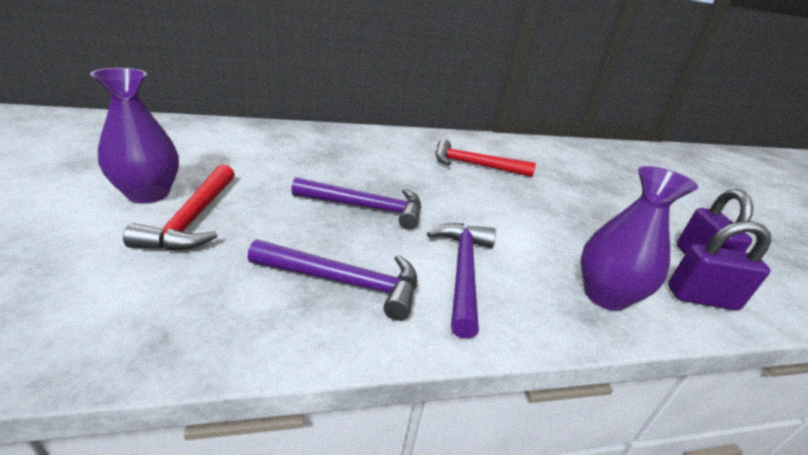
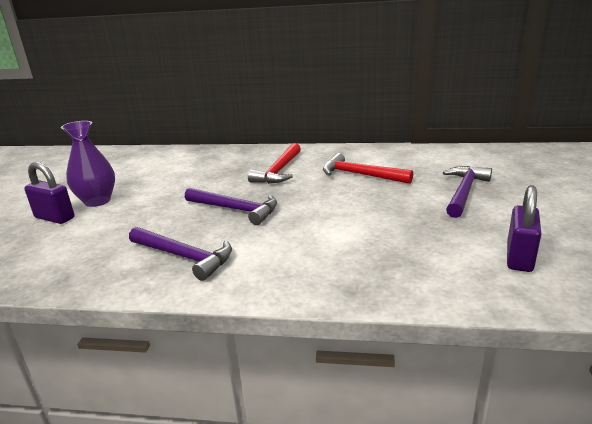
camera: 25 degrees right, 5 degrees down
(193, 218) = (115, 216): red hammer -> red hammer (279, 171)
(463, 271) = (275, 254): purple hammer -> purple hammer (464, 192)
(605, 296) = (383, 278): purple vase -> none
(701, 298) = (482, 286): purple padlock -> purple padlock (55, 218)

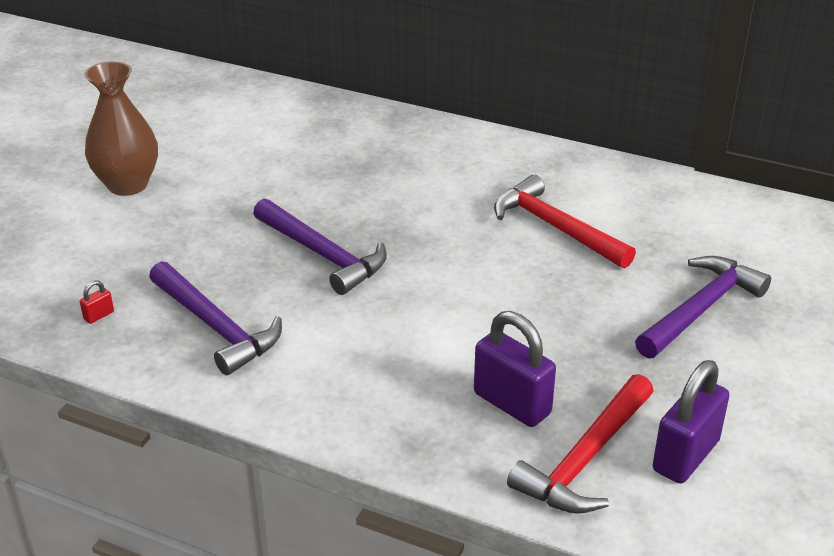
camera: 15 degrees right, 10 degrees up
(55, 218) = (60, 205): purple padlock -> purple padlock (512, 403)
(97, 201) = (127, 185): purple vase -> brown vase
(99, 267) = (99, 315): none -> red padlock
(279, 171) = (427, 185): red hammer -> red hammer (585, 459)

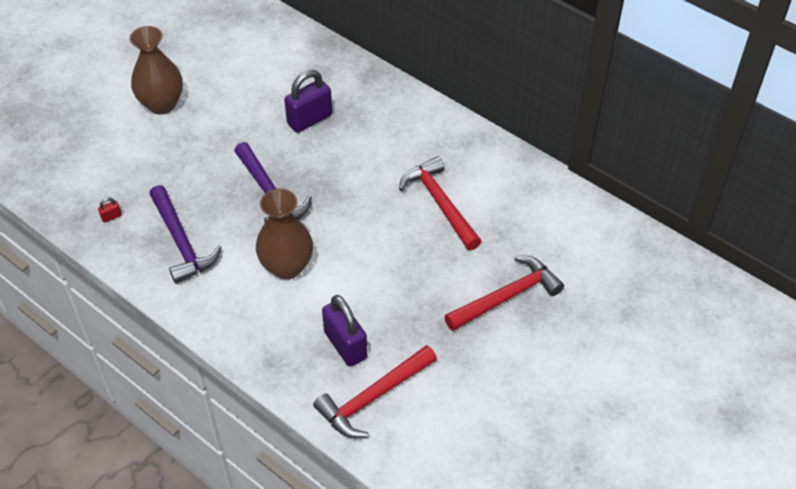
camera: 15 degrees right, 15 degrees up
(382, 328) = (287, 266): none -> brown vase
(686, 456) = (438, 410): purple padlock -> purple padlock (310, 119)
(701, 309) = (507, 296): purple hammer -> red hammer

